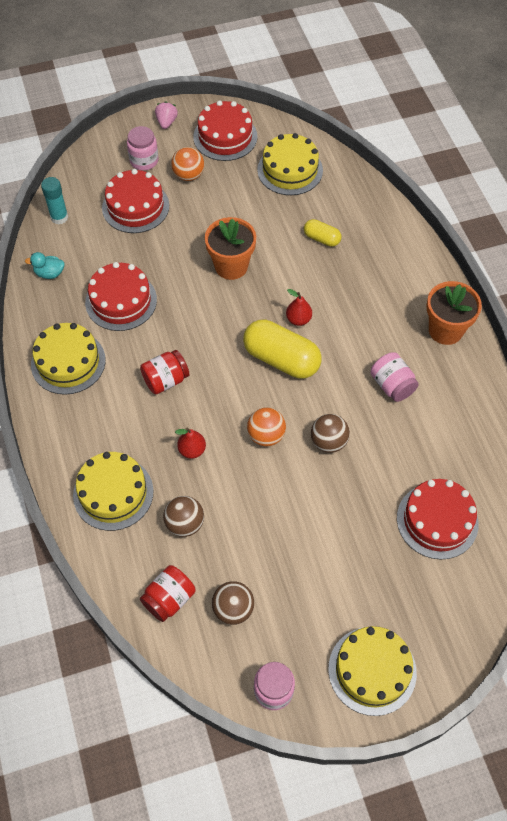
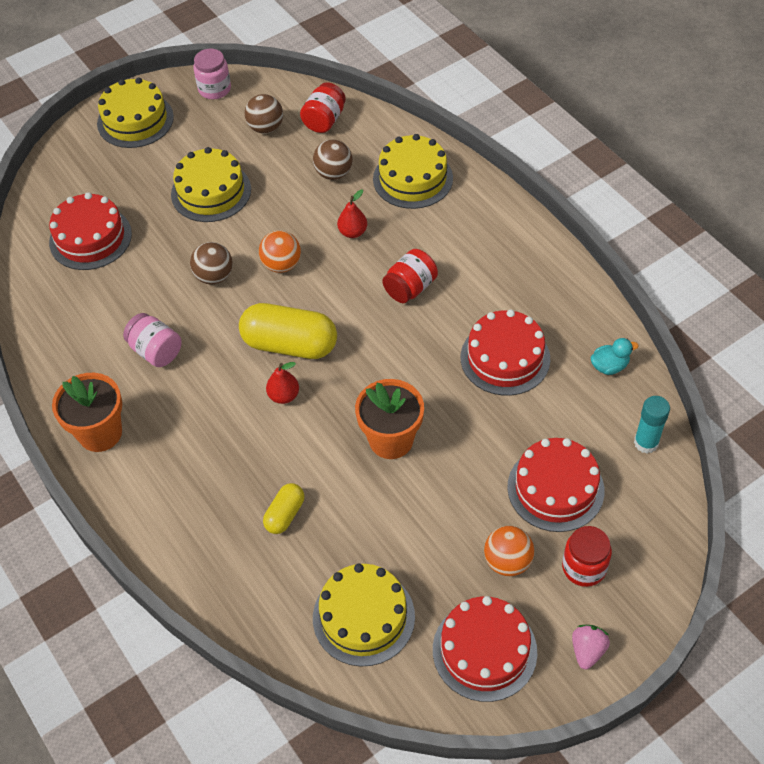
camera: 165 degrees right, 5 degrees down
(68, 362) = (525, 277): yellow cake -> yellow cake (211, 192)
(144, 161) = (584, 567): pink jar -> red jar
(166, 122) = (587, 651): pink strawberry -> pink strawberry turned 150 degrees counterclockwise
(321, 239) = (285, 514): yellow capsule -> yellow capsule turned 75 degrees counterclockwise

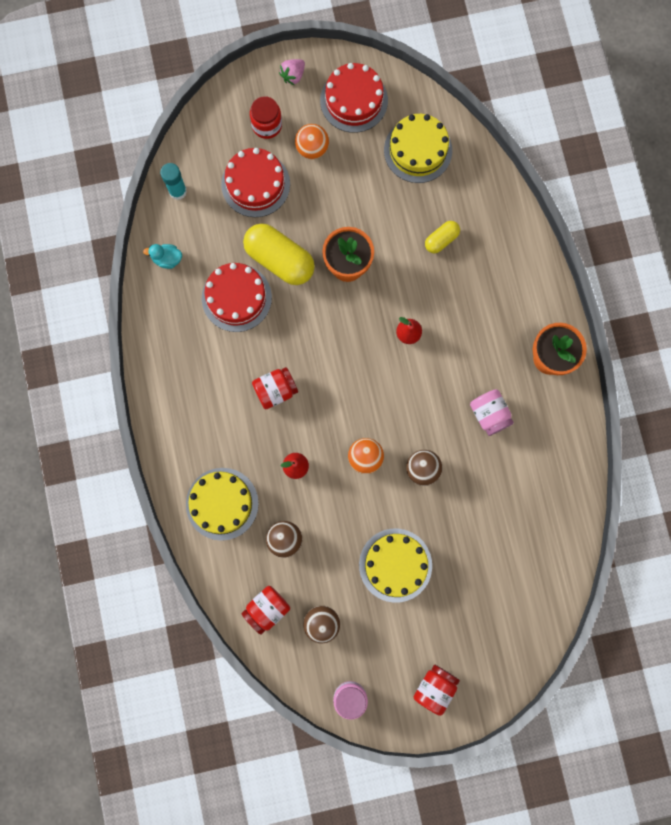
camera: 160 degrees left, 25 degrees up
(90, 238) = (511, 556): red cake -> none
(135, 120) = (435, 688): yellow cake -> red jar
(290, 344) = (387, 377): yellow capsule -> yellow capsule (279, 260)

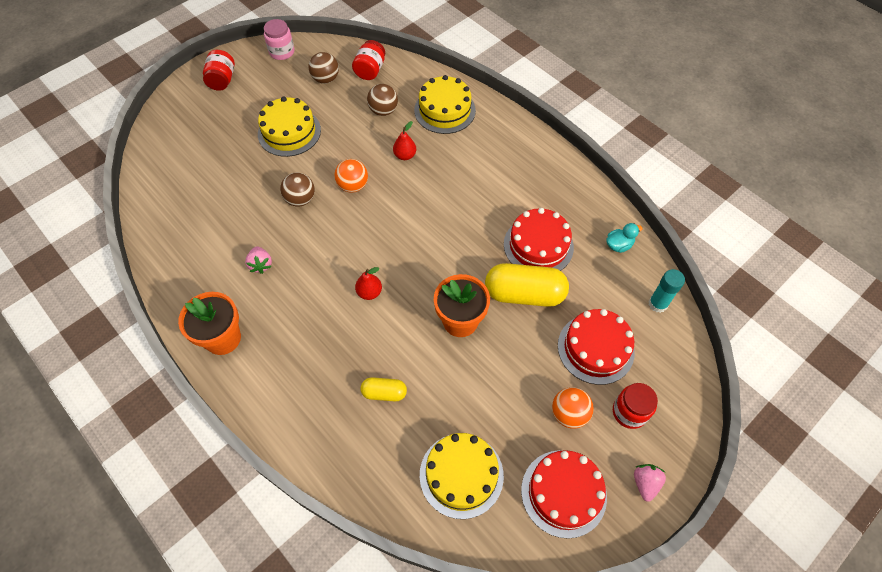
camera: 150 degrees right, 20 degrees down
(275, 390) = (456, 196): red jar -> none
(441, 240) = (384, 393): yellow capsule -> yellow capsule turned 75 degrees clockwise
(489, 414) = (261, 265): pink jar -> pink strawberry

